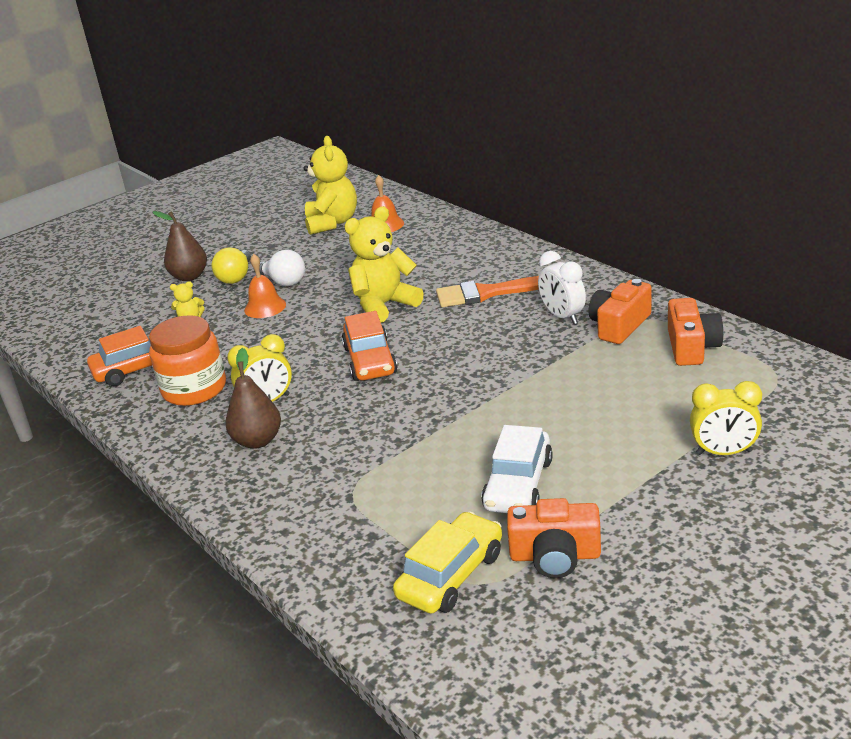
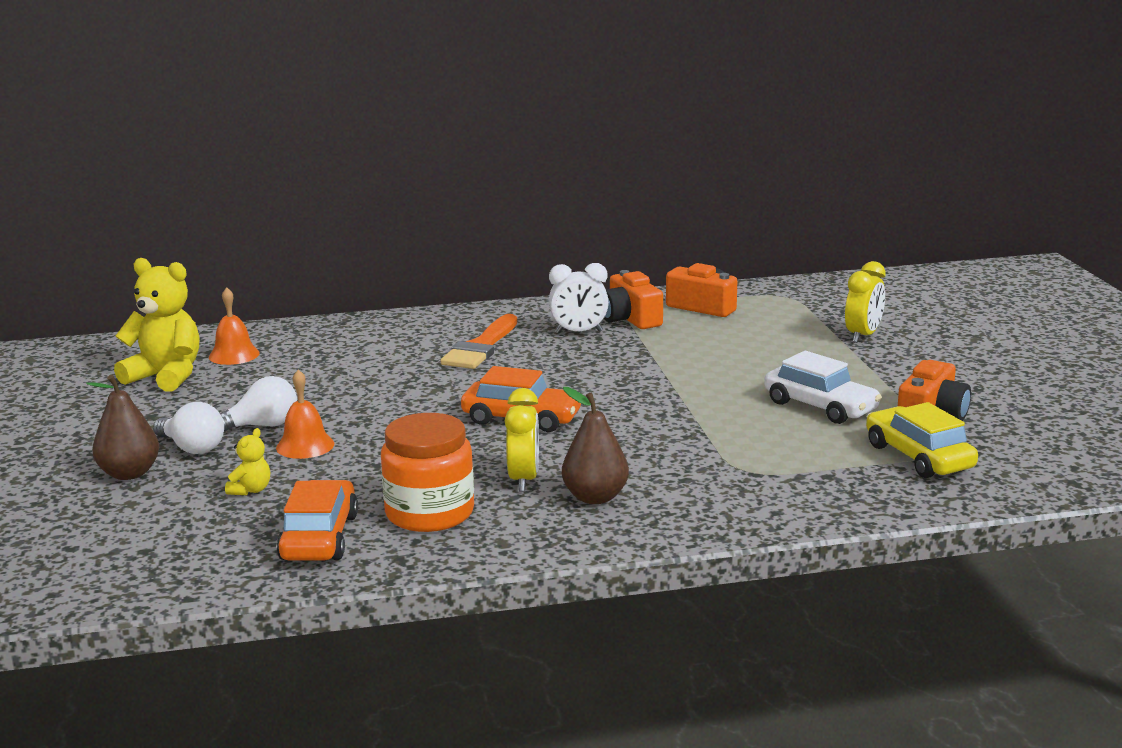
camera: 65 degrees left, 10 degrees down
(236, 277) = (192, 448): yellow light bulb -> white light bulb
(384, 305) = (419, 391): yellow teddy bear -> none

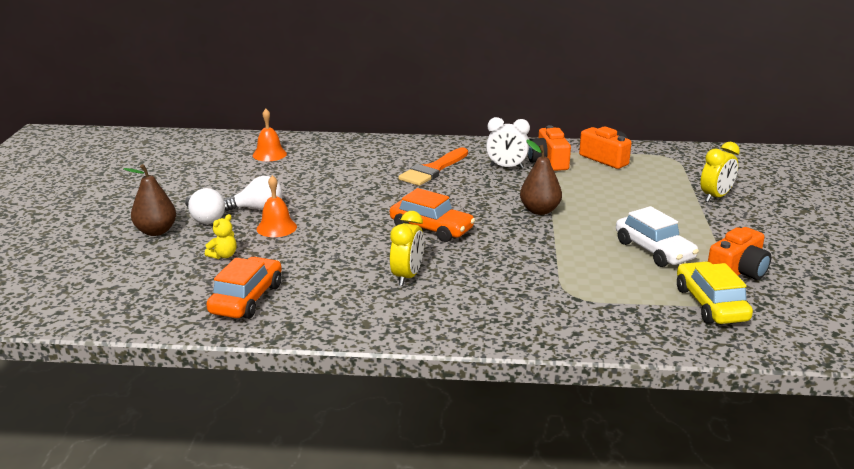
camera: 15 degrees right, 5 degrees up
(166, 376) = (219, 164): yellow teddy bear -> none
(429, 513) = (329, 292): orange jar -> none
(595, 497) = (450, 299): brown pear -> brown pear (539, 211)

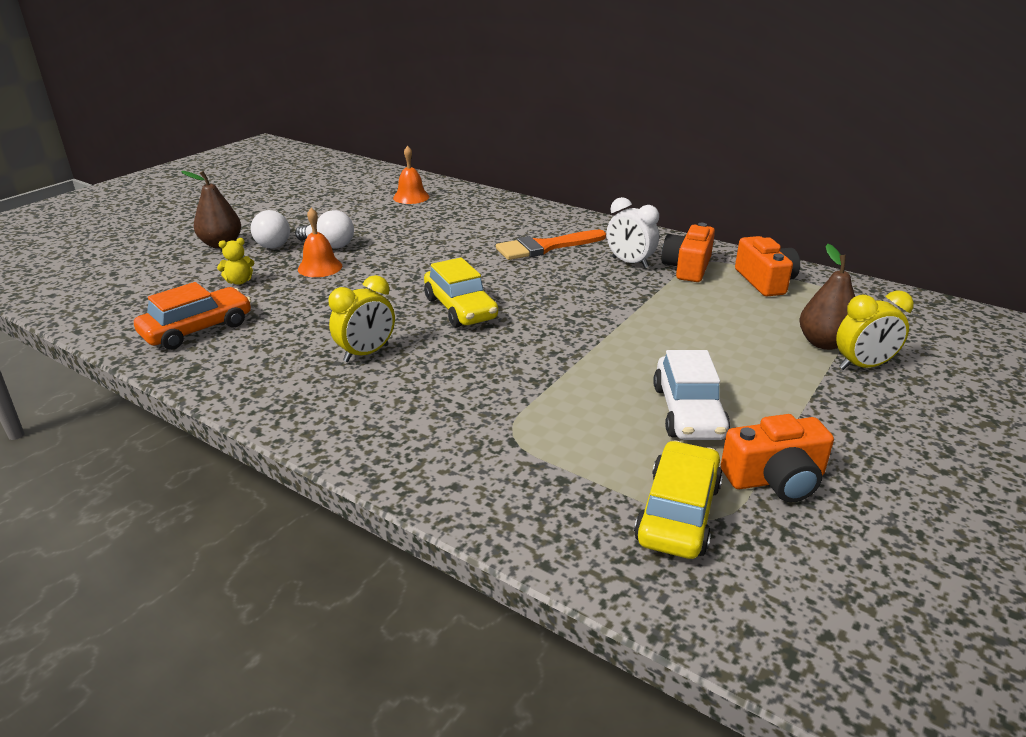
camera: 30 degrees right, 5 degrees up
(431, 228) = (460, 308): orange car -> yellow car
(539, 211) = (605, 321): brown pear -> brown pear (824, 343)

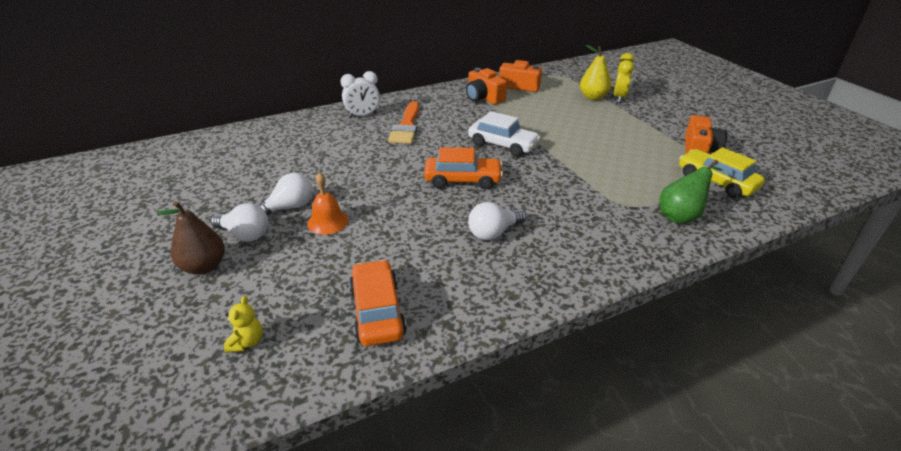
camera: 60 degrees left, 5 degrees up
(239, 281) = (305, 270): yellow teddy bear -> yellow teddy bear (247, 342)
(366, 353) = (493, 233): yellow clock -> white light bulb
(411, 197) = (246, 148): orange bell -> none
(460, 308) = (463, 180): yellow car -> orange car
(527, 488) = (681, 216): none -> green pear
(629, 263) = (459, 110): white clock -> white clock (363, 115)
(688, 412) = (633, 150): white car -> white car (502, 145)
(824, 343) = (593, 97): brown pear -> yellow pear

